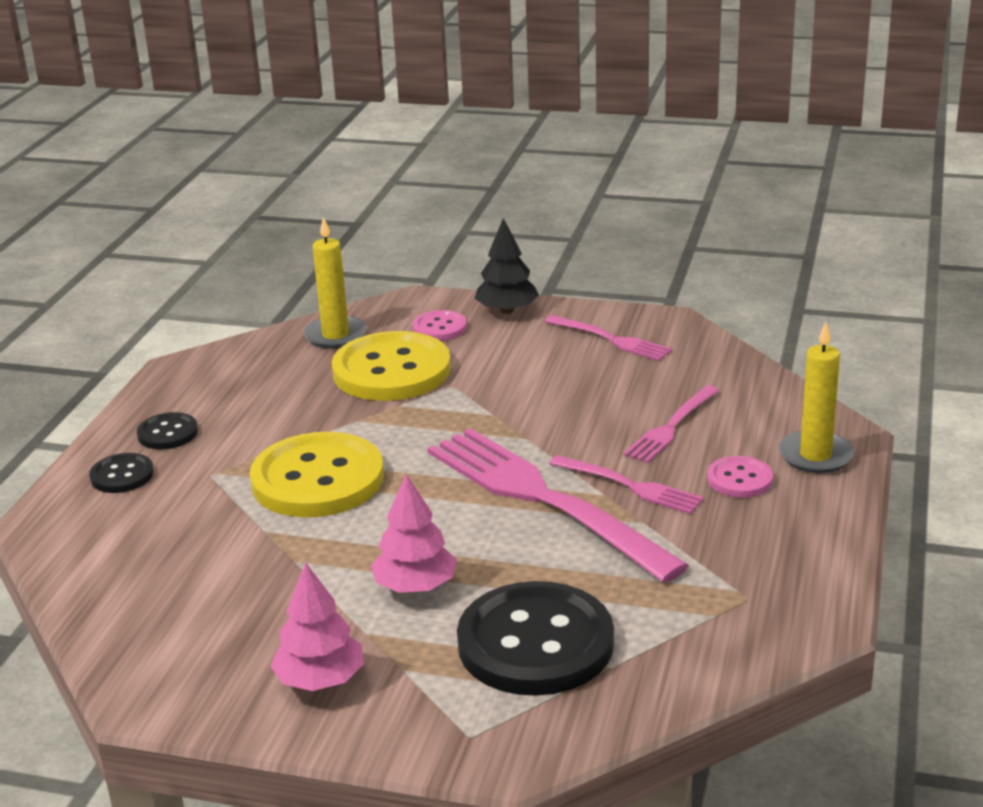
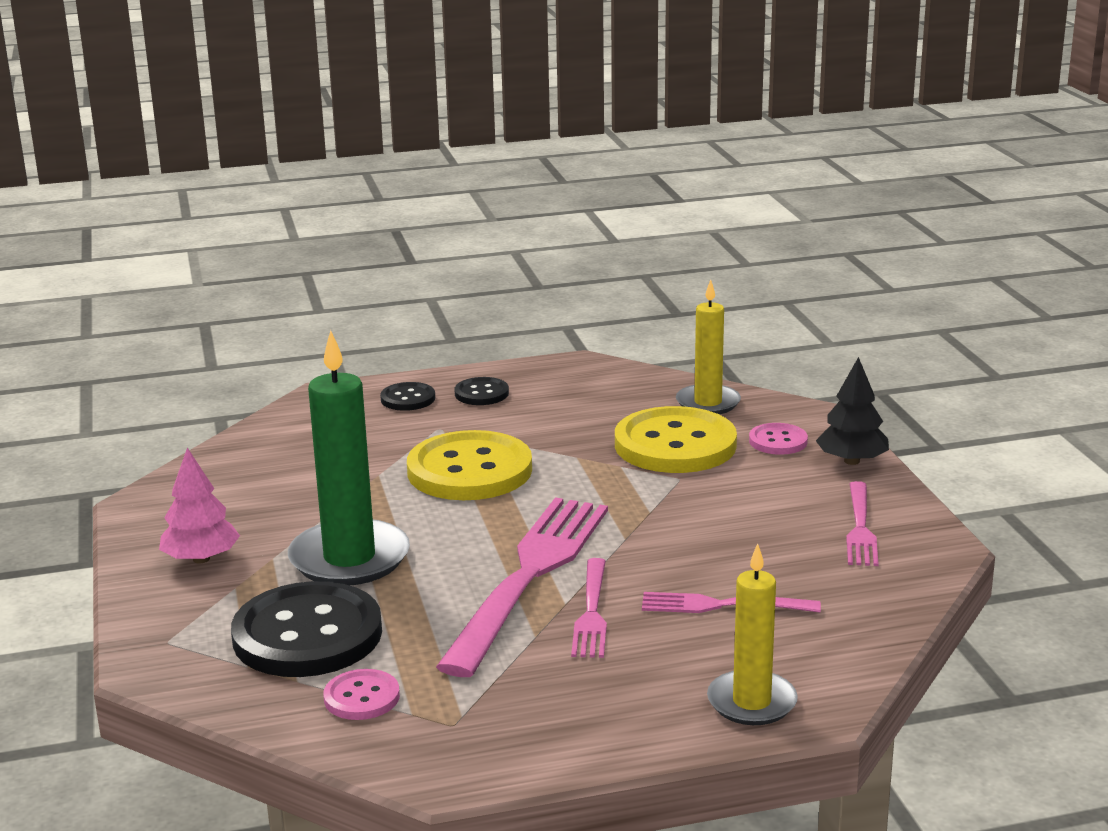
camera: 60 degrees right, 5 degrees down
(415, 586) = (349, 558): pink tree -> green candle
(739, 479) = (660, 668): pink button -> pink button (362, 697)

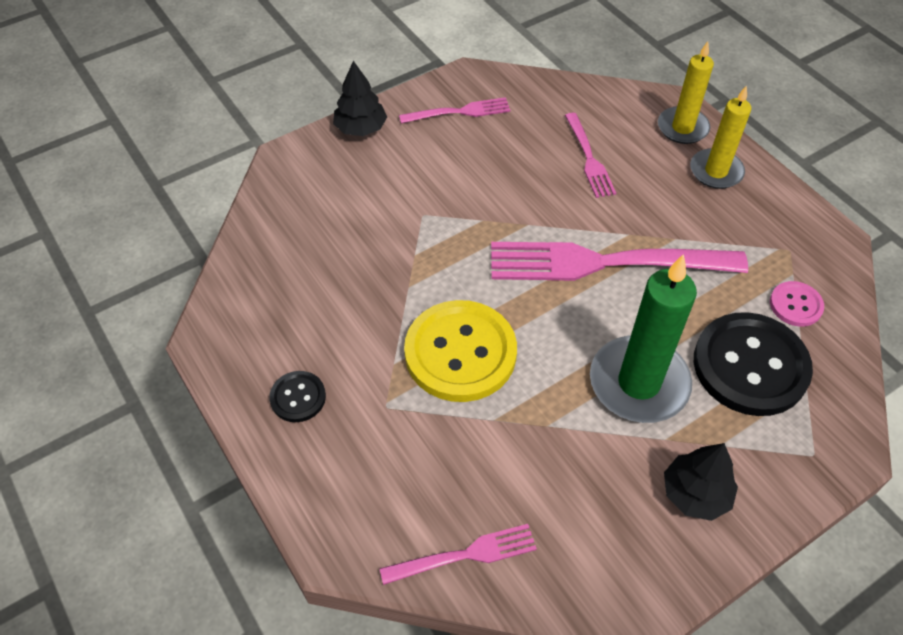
camera: 110 degrees left, 30 degrees up
(201, 559) = (695, 493): pink tree -> black tree
(408, 399) = (326, 459): black button -> none
(591, 612) = (632, 218): pink fork -> pink fork (464, 555)
(675, 445) = (365, 229): yellow button -> none
(708, 403) = (278, 226): yellow candle -> yellow candle (716, 171)
(778, 441) = (340, 171): pink button -> none

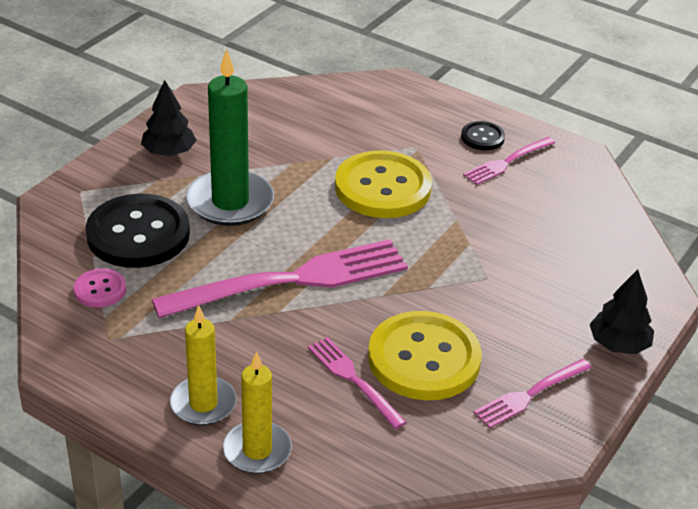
camera: 155 degrees right, 15 degrees down
(464, 555) = (314, 95): pink fork -> pink fork (507, 162)
(524, 159) = (424, 359): none -> yellow button

